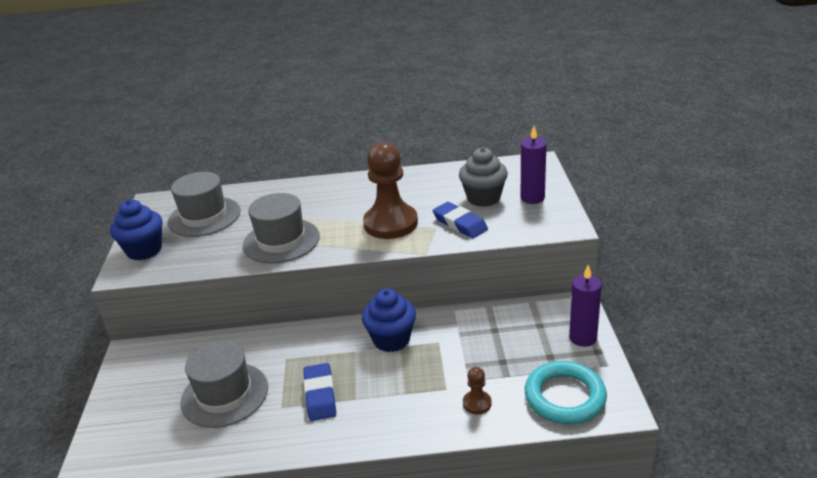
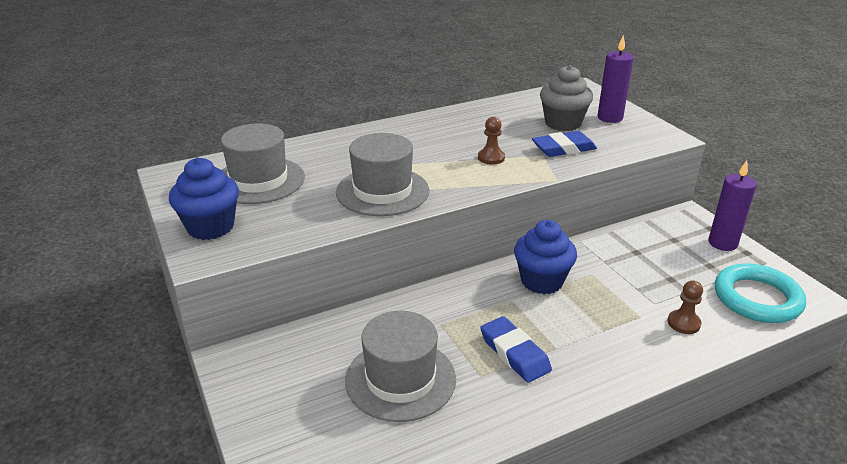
camera: 25 degrees left, 0 degrees up
(390, 223) = (491, 158): brown pawn -> brown pawn, size x0.44
(460, 224) = (563, 148): blue eraser -> blue eraser turned 45 degrees counterclockwise

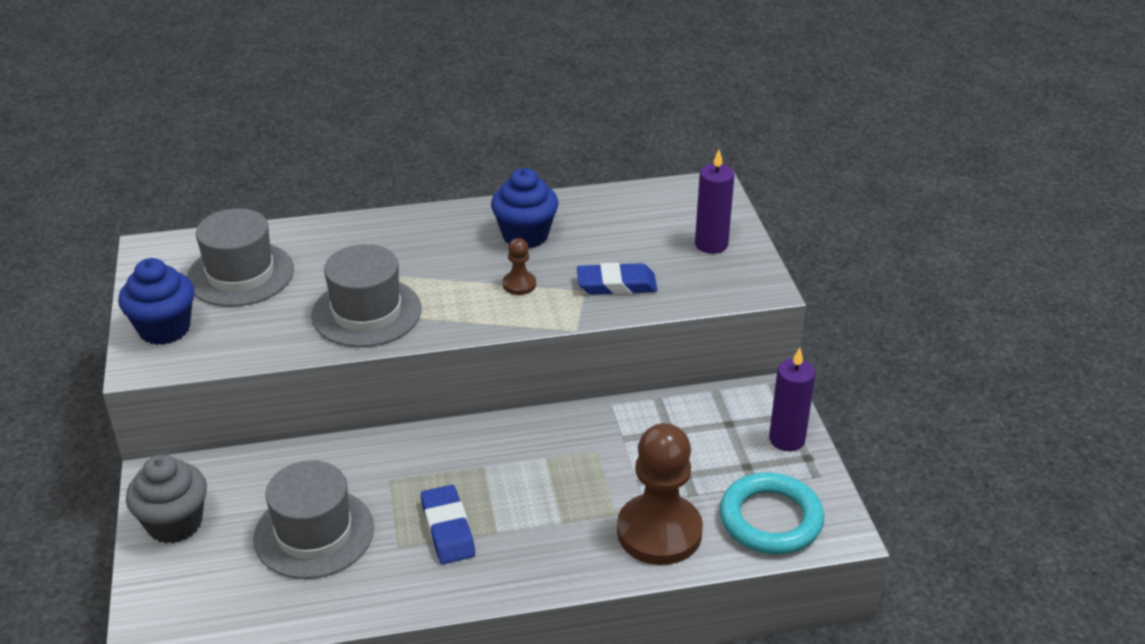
camera: 15 degrees right, 5 degrees up
(542, 281) = (531, 449): blue cupcake -> blue cupcake (525, 235)
(562, 123) = (643, 244): grey cupcake -> grey cupcake (175, 524)
(683, 323) = (659, 532): brown pawn -> brown pawn, size x2.28

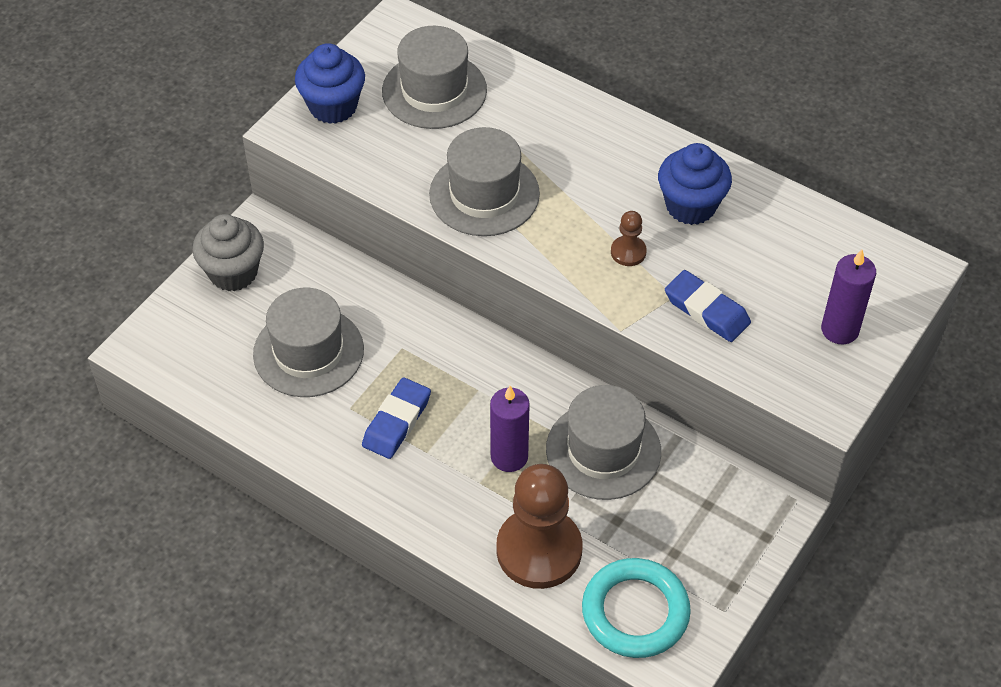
camera: 45 degrees right, 15 degrees up
(621, 441) = (603, 450): none -> grey hat
(787, 439) = (737, 557): purple candle -> purple candle (509, 457)

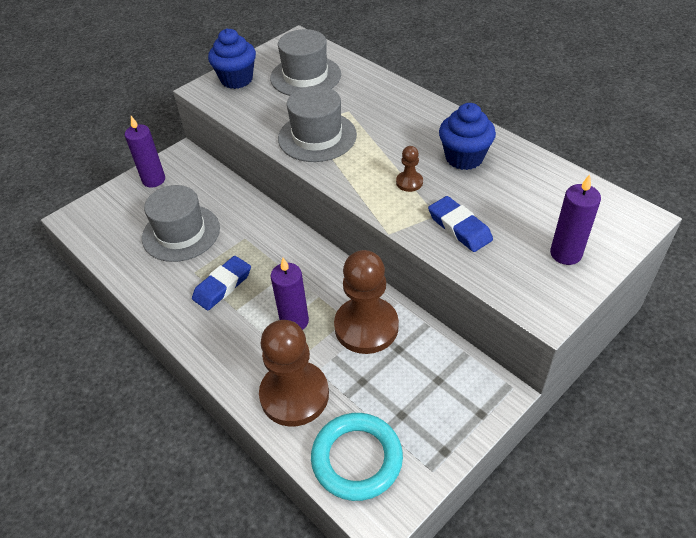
camera: 15 degrees right, 5 degrees down
(233, 272) = (154, 180): grey cupcake -> purple candle
(603, 450) = (366, 327): grey hat -> brown pawn

